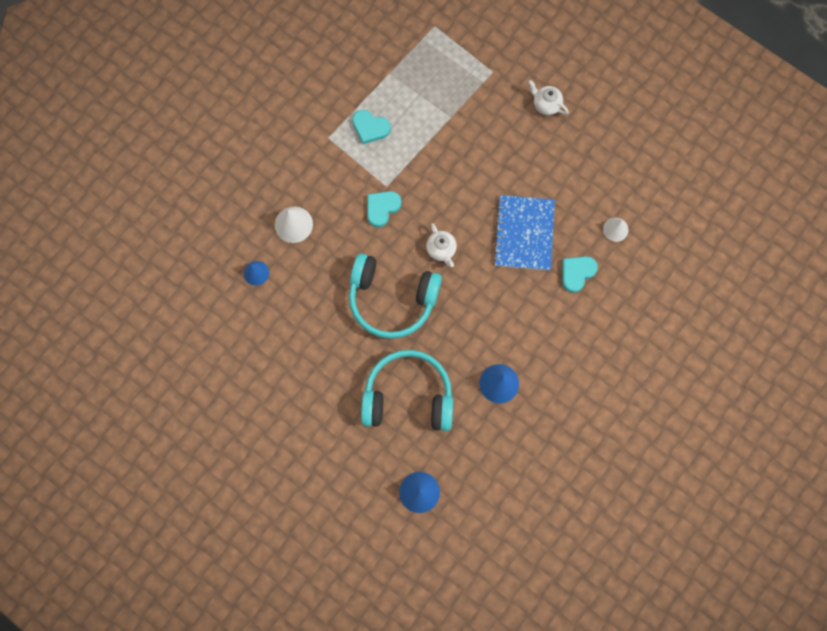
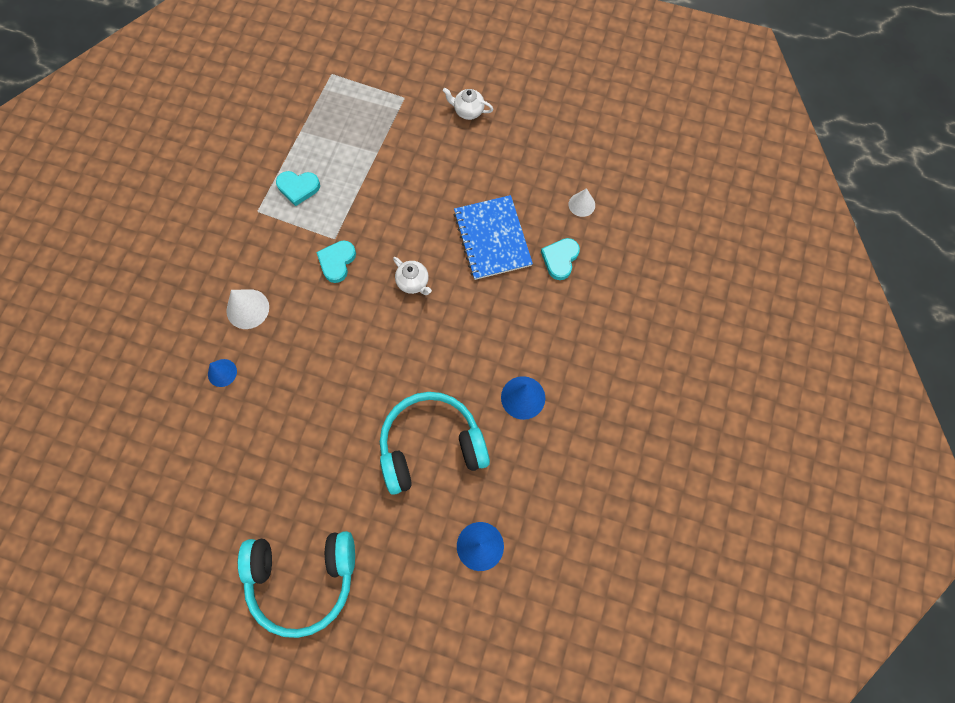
camera: 20 degrees left, 5 degrees down
(392, 299) = (378, 350): turquoise headphones -> turquoise headphones (303, 578)

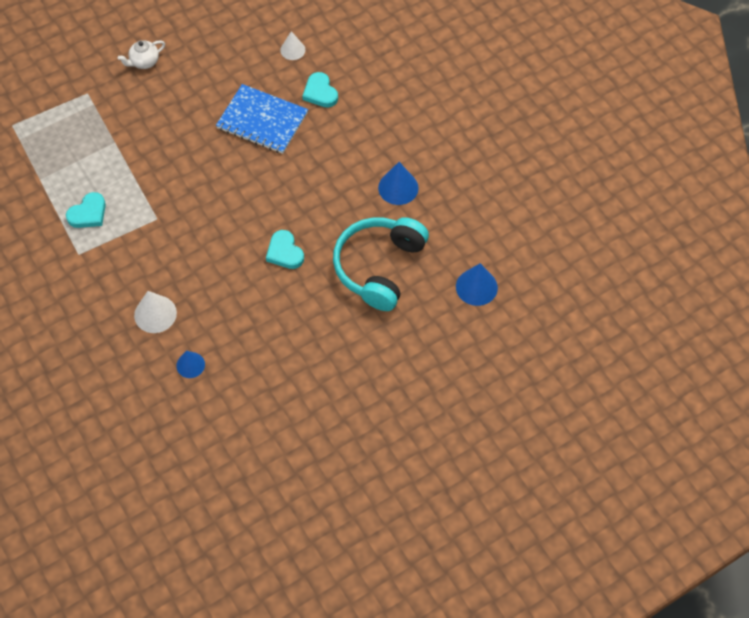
camera: 50 degrees left, 10 degrees down
(303, 578) = (399, 412): turquoise headphones -> none
(337, 262) = (178, 229): turquoise heart -> turquoise heart (284, 252)
(413, 282) = (245, 192): white teapot -> none

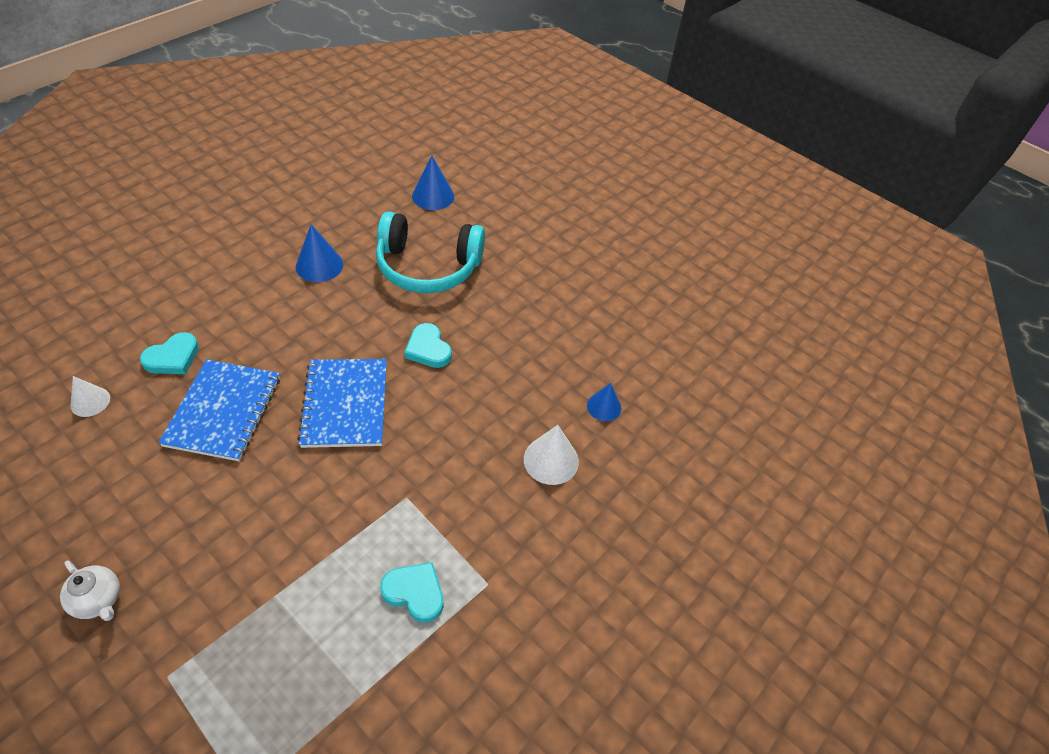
camera: 110 degrees left, 10 degrees down
(246, 191) = (345, 404): none -> blue notebook
(284, 252) = (428, 349): turquoise heart -> turquoise heart turned 105 degrees clockwise

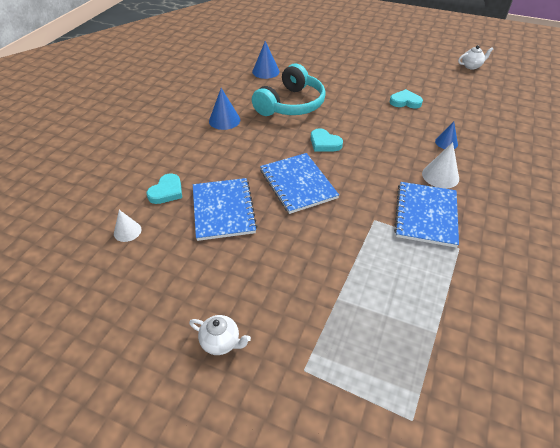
camera: 15 degrees left, 5 degrees down
(415, 592) = (421, 266): turquoise heart -> turquoise heart (405, 102)
(428, 266) = (291, 104): turquoise headphones -> turquoise headphones turned 45 degrees counterclockwise
(481, 516) = (426, 215): none -> blue notebook
(754, 279) = (471, 66): none -> white teapot

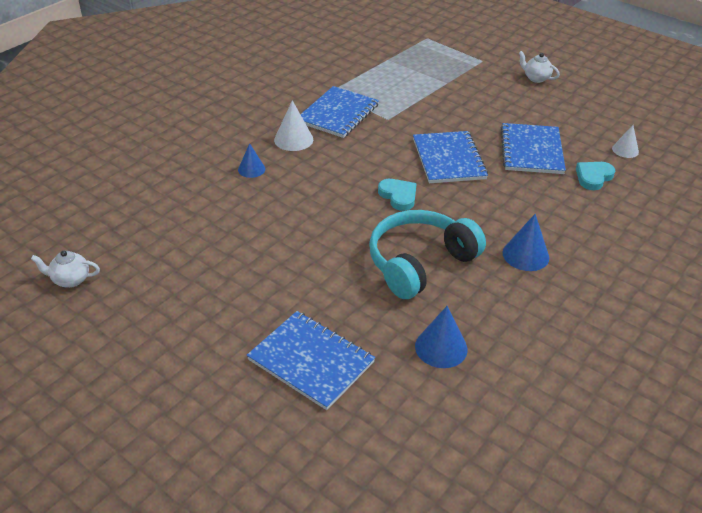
camera: 165 degrees left, 5 degrees down
(325, 58) = (311, 361): none -> blue notebook
(405, 102) = (248, 233): turquoise heart -> none

